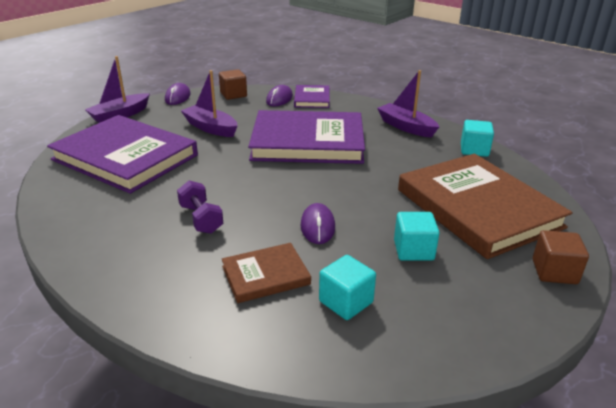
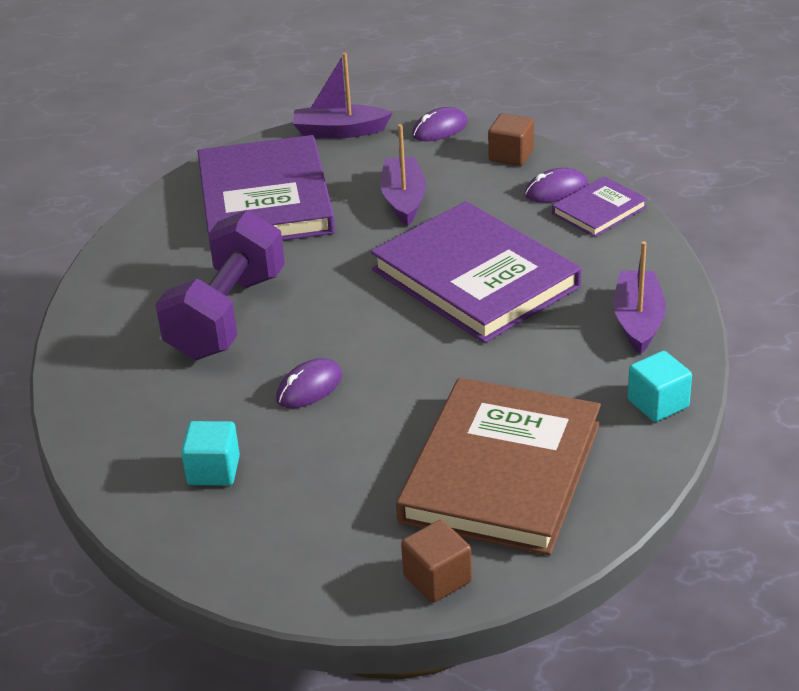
camera: 50 degrees right, 5 degrees up
(201, 219) = (227, 316): purple dumbbell -> purple dumbbell, size x2.08
(266, 275) = (193, 405): brown book -> none
(413, 250) = (350, 468): turquoise cube -> none

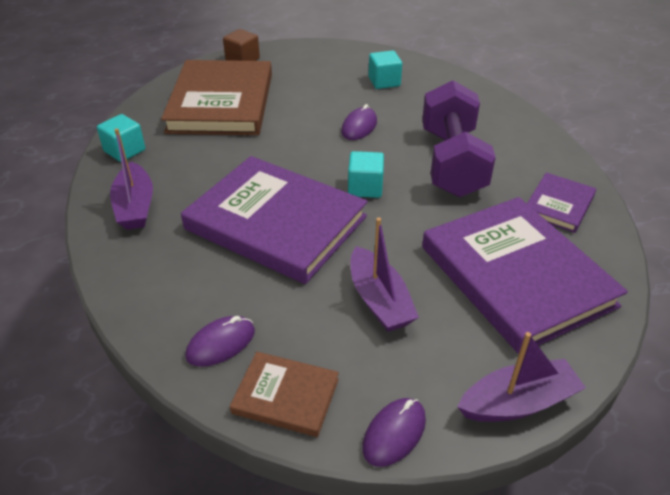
camera: 160 degrees right, 5 degrees up
(354, 301) = (365, 188): none -> turquoise cube
(511, 155) = (285, 396): brown cube -> brown book
(599, 210) = (171, 322): purple book -> purple book (559, 205)

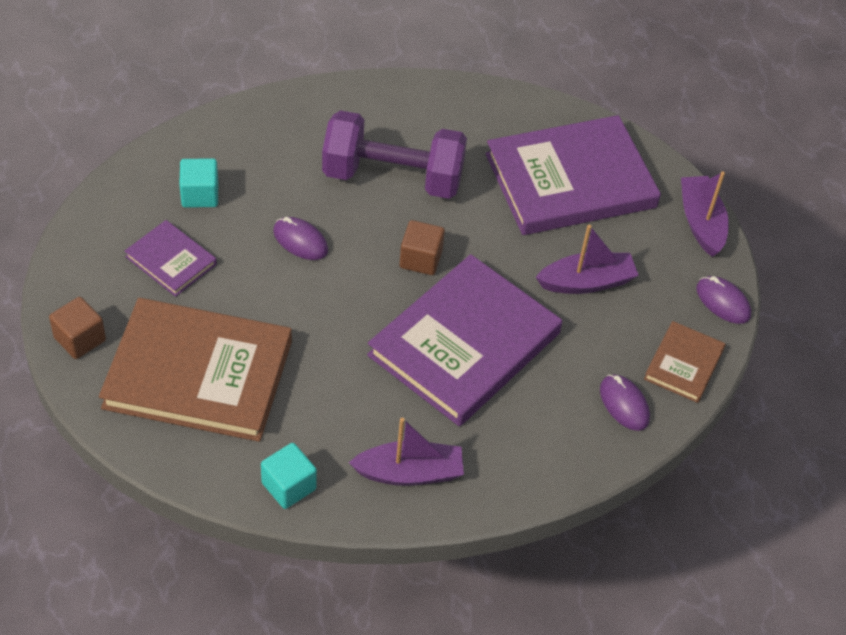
camera: 85 degrees left, 10 degrees up
(365, 188) = (420, 259): turquoise cube -> brown cube
(559, 205) = (480, 119): purple book -> purple book (171, 260)

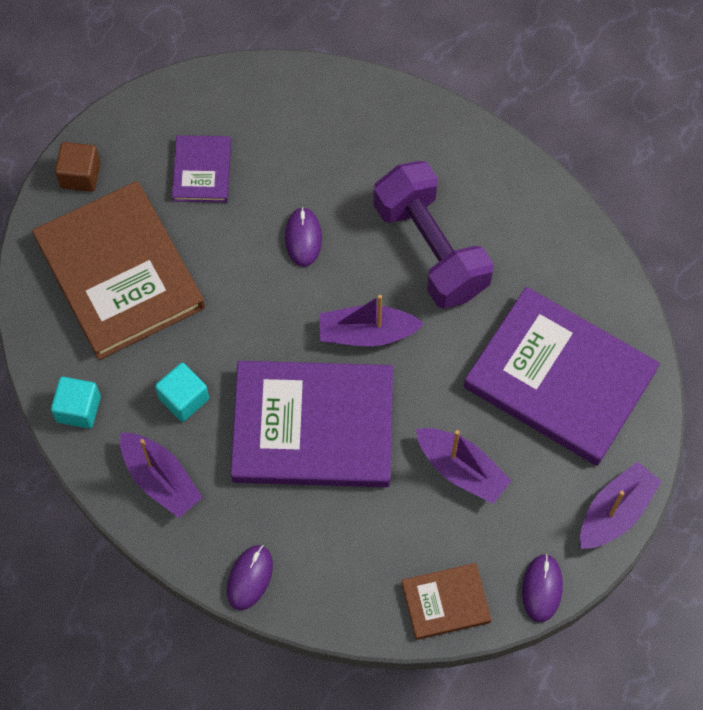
camera: 55 degrees right, 15 degrees up
(200, 195) = (281, 137): turquoise cube -> turquoise cube (184, 398)
(420, 259) = (367, 333): brown cube -> purple boat
(624, 404) = (362, 585): purple mouse -> purple mouse (249, 578)

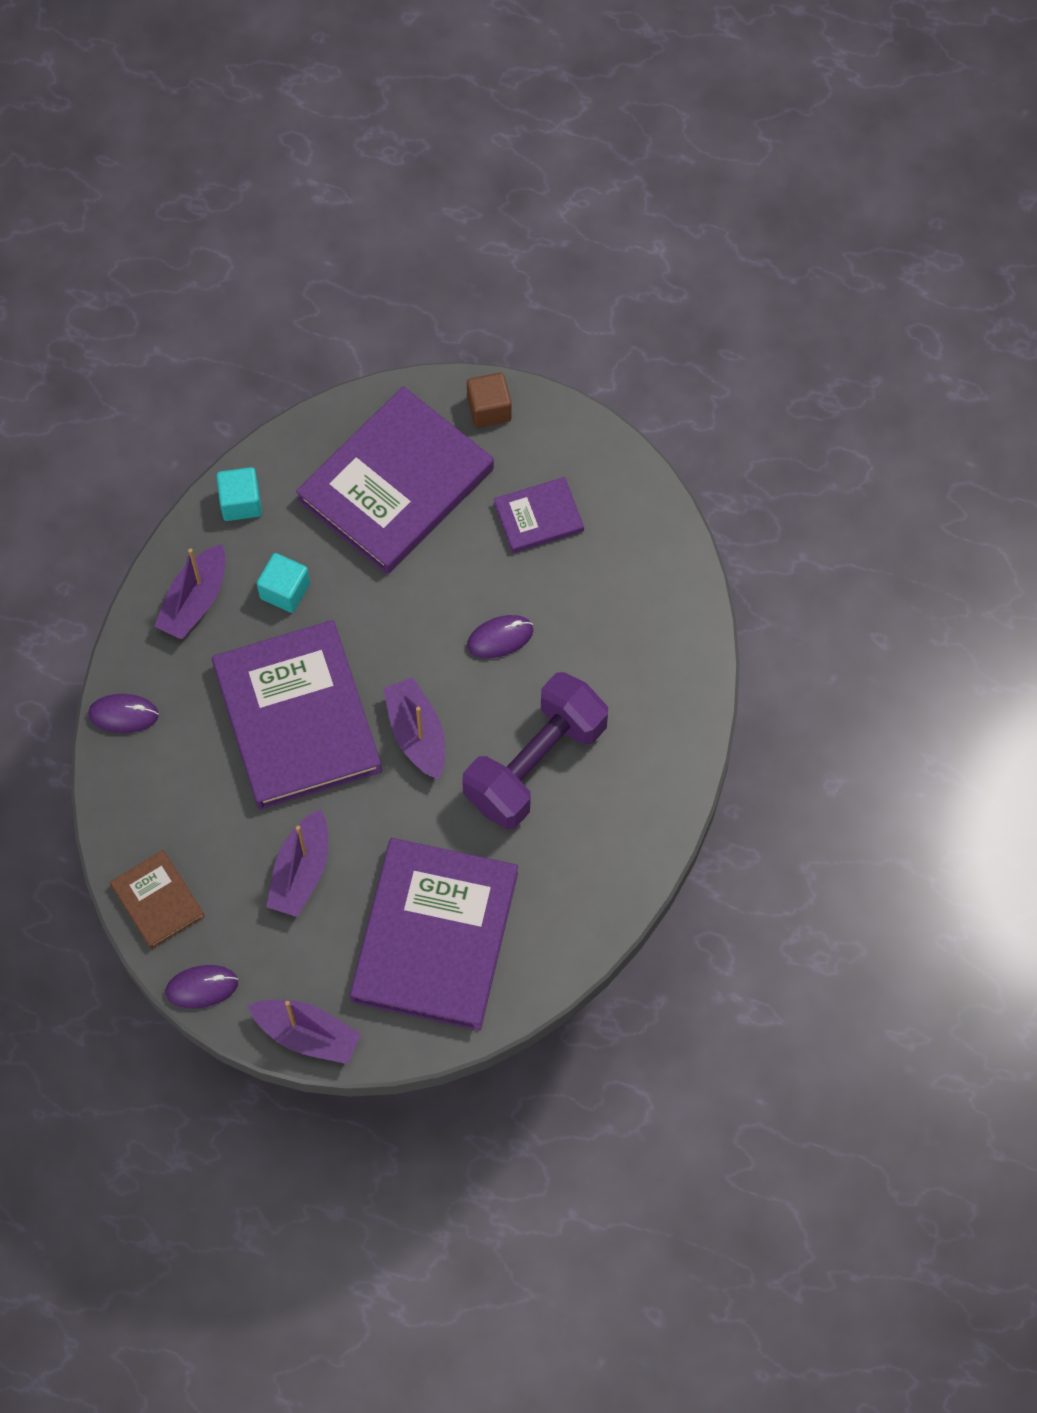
camera: 70 degrees right, 0 degrees up
(120, 273) = (396, 485): brown book -> purple book

